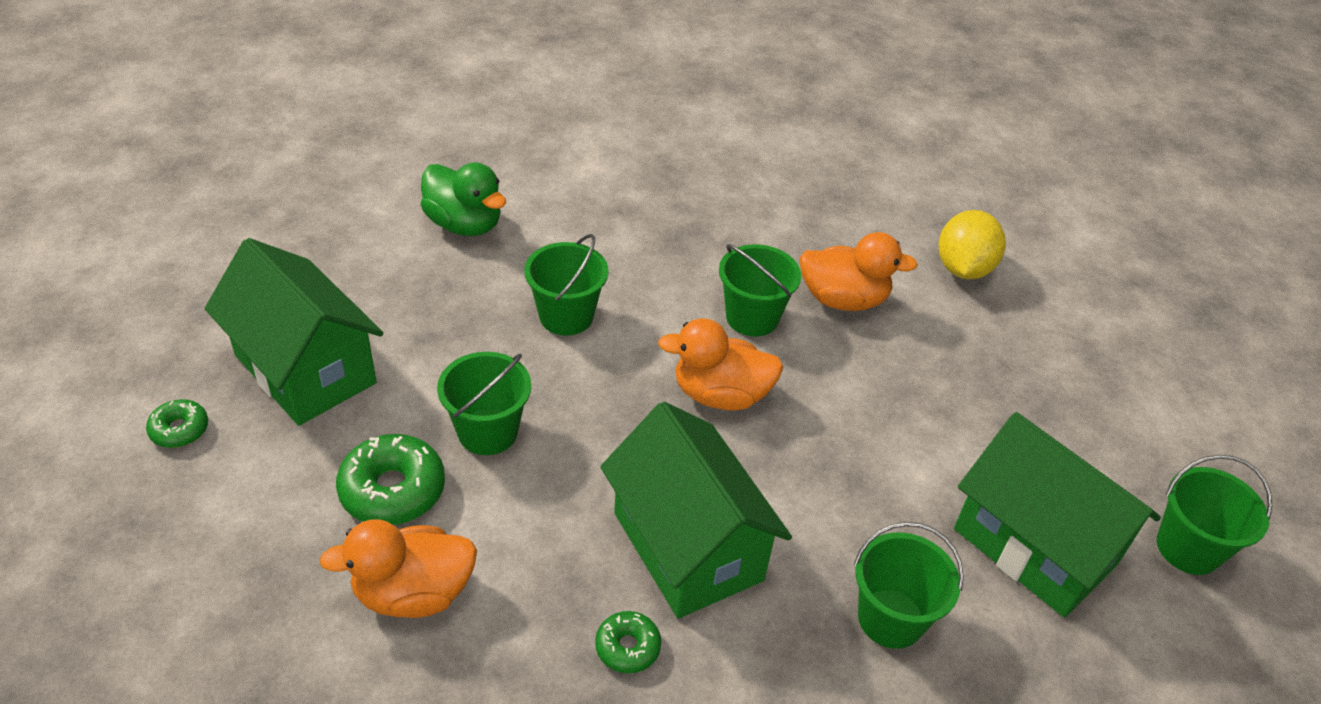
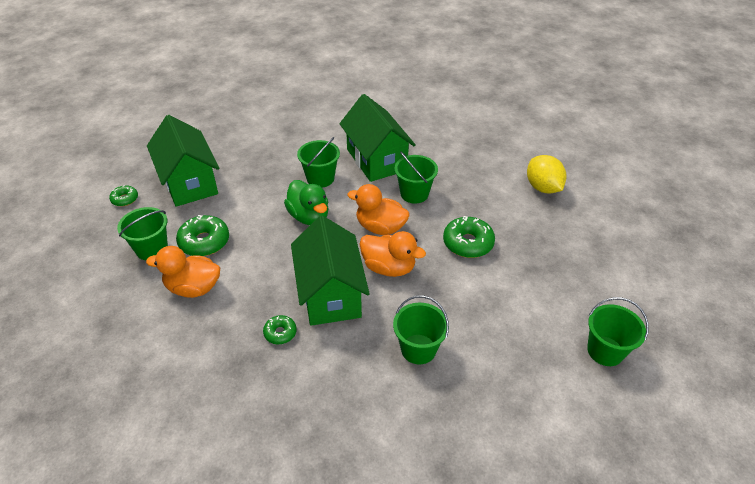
camera: 20 degrees right, 0 degrees up
(464, 224) = (291, 129): green duck -> green duck (309, 216)
(487, 432) = (259, 224): green bucket -> green bucket (152, 249)
(843, 299) = (467, 193): orange duck -> orange duck (389, 267)
(885, 396) = (468, 243): none -> green donut
(963, 268) = (542, 188): yellow lemon -> yellow lemon turned 60 degrees counterclockwise
(1034, 546) = (515, 331): green house -> green house (376, 160)

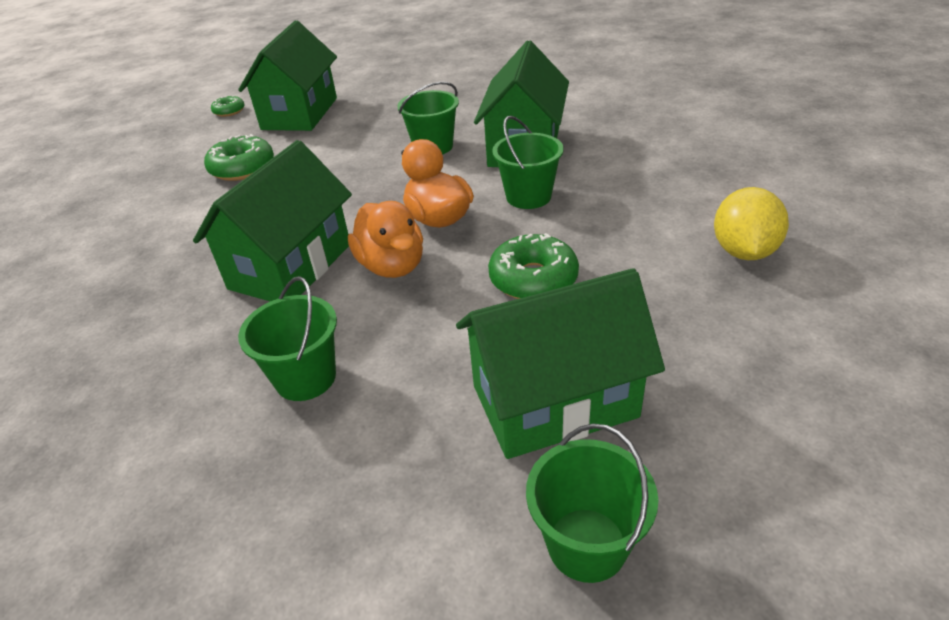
camera: 40 degrees right, 5 degrees down
(152, 249) = (193, 159): green bucket -> none
(193, 288) = (177, 205): orange duck -> none
(280, 333) = (190, 283): green donut -> none
(309, 216) = (372, 179): green duck -> none
(538, 300) = (554, 401): none -> green house

